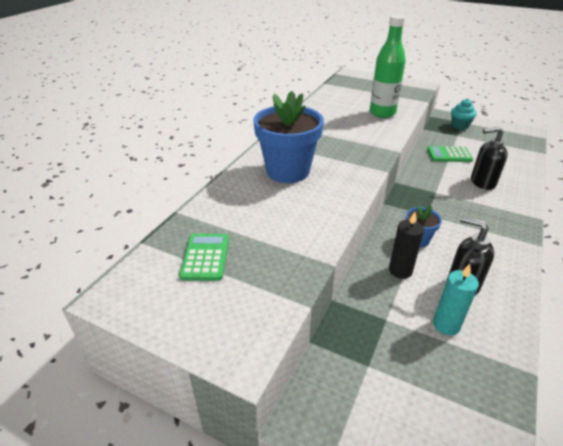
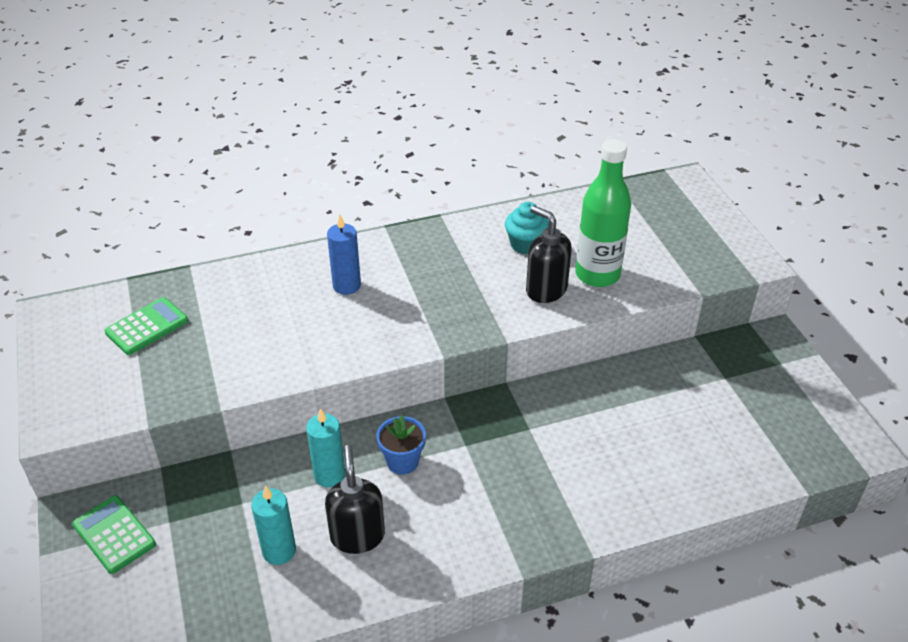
camera: 45 degrees right, 5 degrees up
(288, 171) = (346, 285): blue flower pot -> blue candle
(400, 270) = (329, 475): black candle -> turquoise candle
(449, 155) = (650, 396): green calculator -> green calculator (114, 535)
(459, 126) = (762, 365): turquoise cupcake -> turquoise cupcake (525, 244)
(482, 182) = (614, 460): black soap dispenser -> black soap dispenser (546, 290)

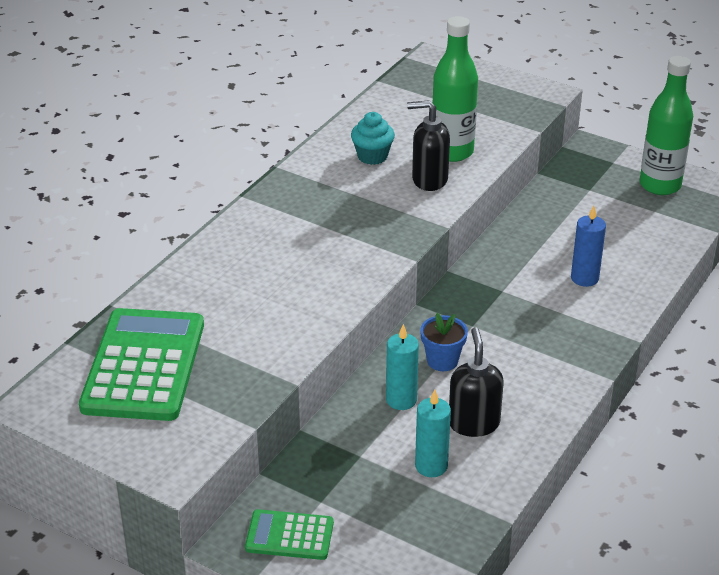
camera: 40 degrees left, 5 degrees down
(147, 326) = (143, 366): green calculator -> green calculator, size x1.95
(346, 285) = (272, 252): blue candle -> blue candle (584, 278)
(357, 536) = (473, 423): black soap dispenser -> black soap dispenser turned 45 degrees clockwise
(802, 411) = (660, 185): none -> green bottle

